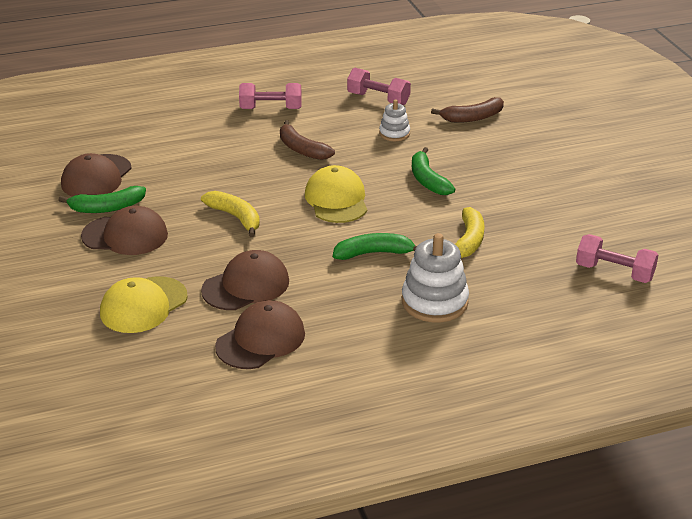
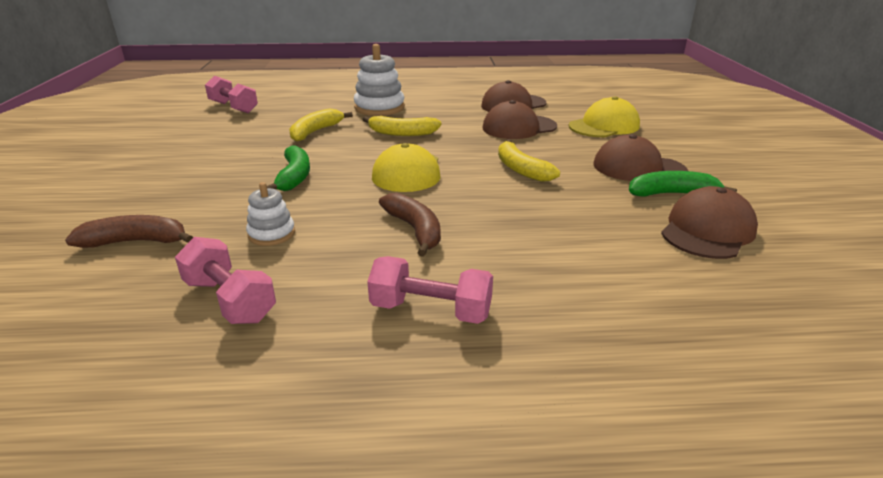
camera: 165 degrees left, 5 degrees down
(374, 253) = (402, 133): green banana -> yellow banana

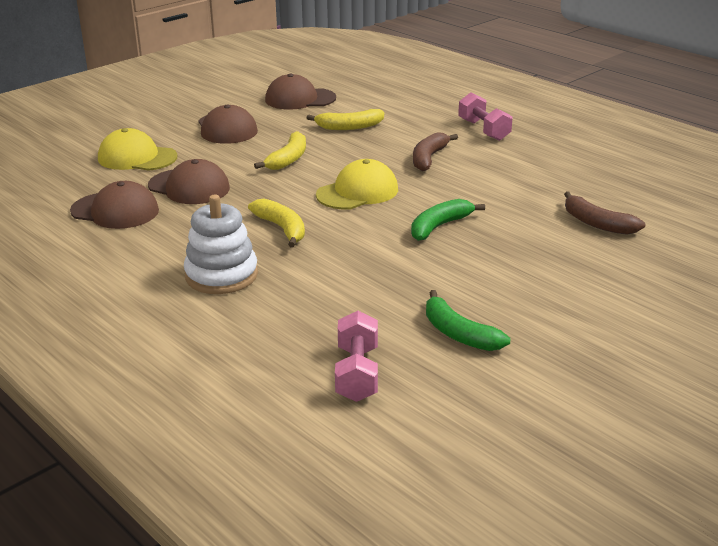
camera: 130 degrees left, 0 degrees up
(229, 300) = (567, 169): pink dumbbell -> none
(271, 234) = (510, 191): white stacking toy -> none
(315, 131) = (343, 271): yellow banana -> yellow banana (349, 127)
(672, 194) = (260, 113): green banana -> green banana (458, 334)

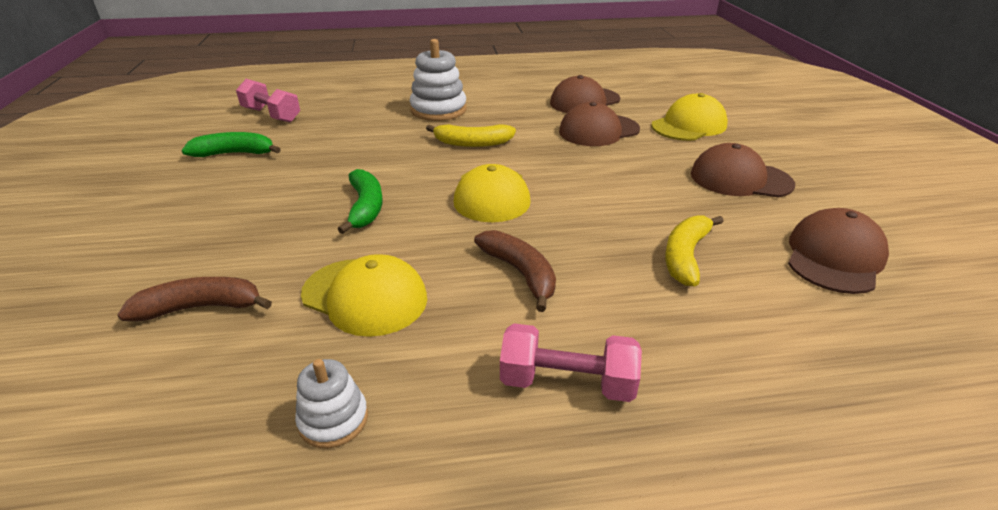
camera: 125 degrees right, 5 degrees up
(288, 159) = (615, 186): yellow banana -> none
(512, 187) = (365, 296): none -> yellow cap
(579, 162) = (333, 419): none -> white stacking toy

